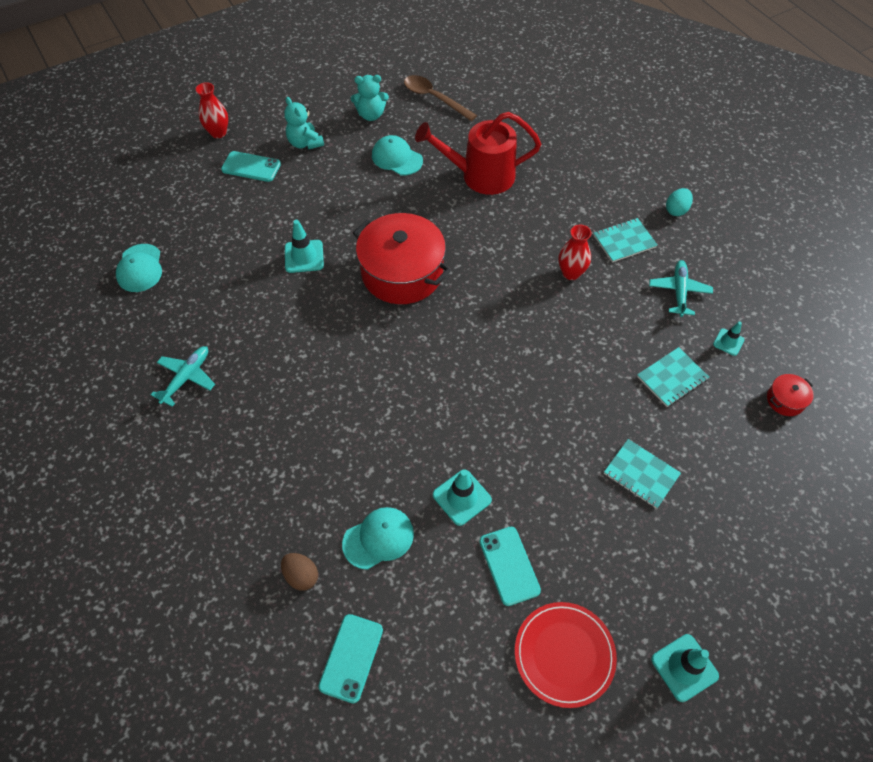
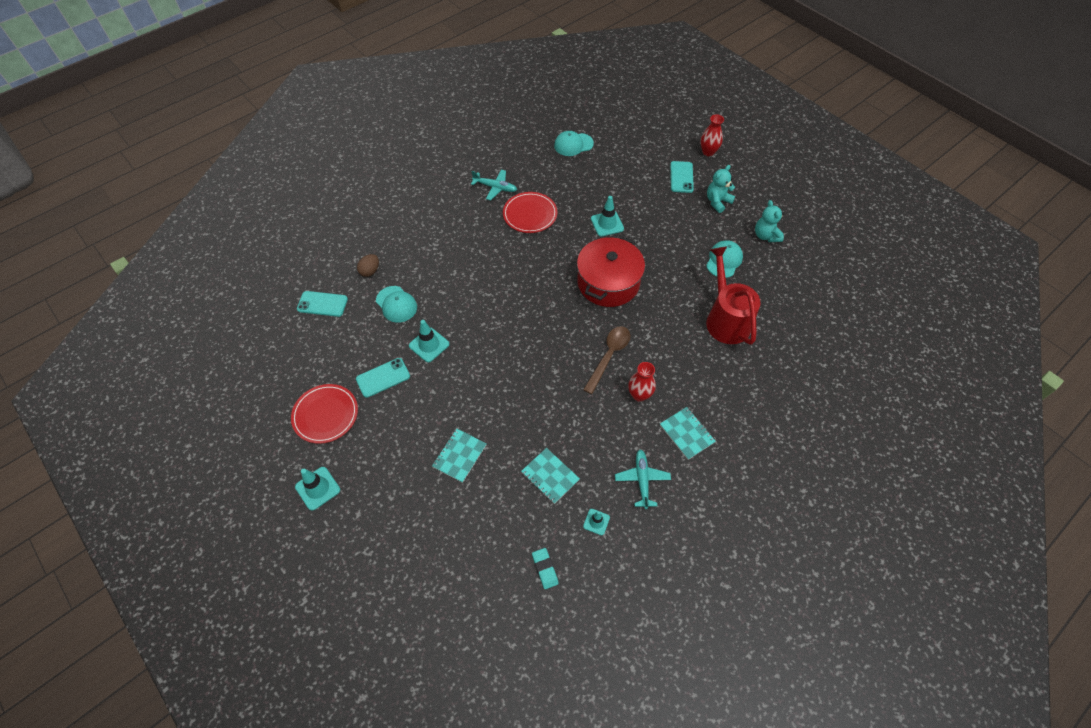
camera: 80 degrees right, 0 degrees up
(256, 341) = (530, 214): none -> red plate
(434, 98) = (805, 274): brown spoon -> brown spoon (609, 356)
(676, 210) = (739, 476): turquoise egg -> none
(679, 291) = (642, 480): turquoise plane -> turquoise plane turned 90 degrees counterclockwise
(785, 400) = (545, 569): red pot -> turquoise eraser

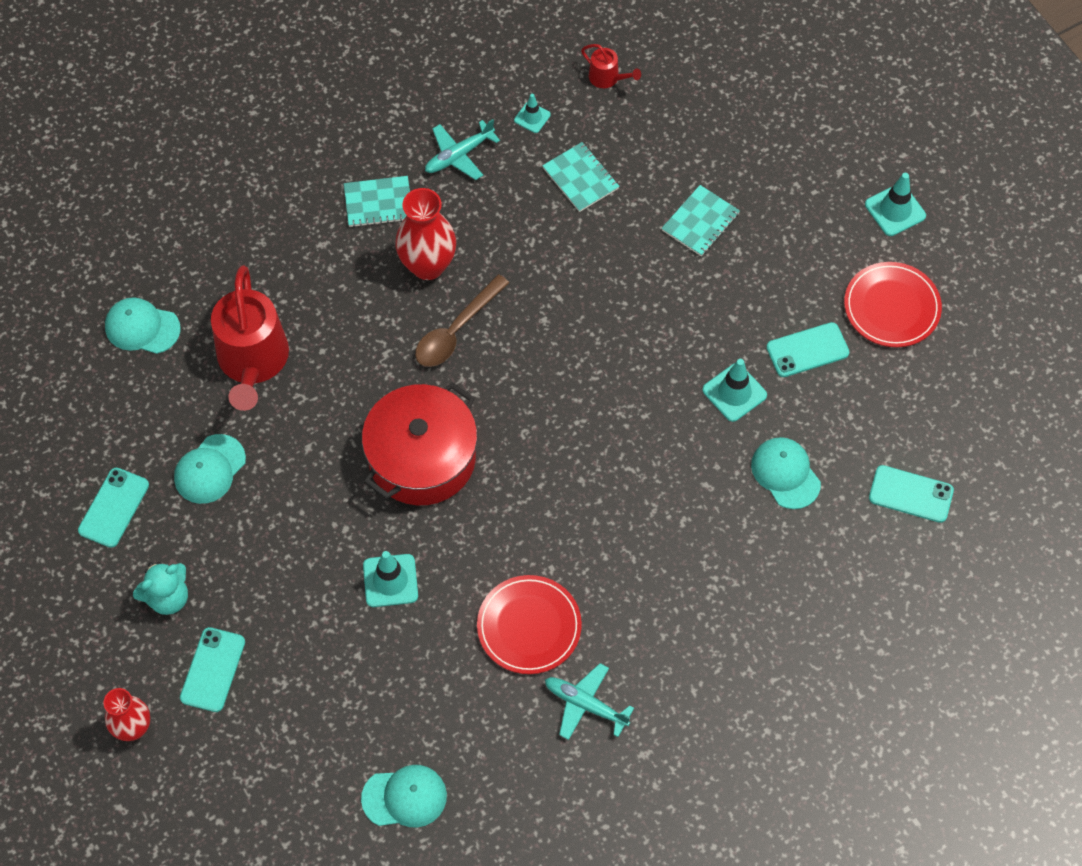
camera: 170 degrees left, 5 degrees up
(370, 271) = (831, 547): brown egg -> none
(545, 569) = (607, 78): turquoise eraser -> red watering can
(639, 395) = (428, 265): red vase -> red vase, size x1.51
(642, 480) = (459, 155): turquoise plane -> turquoise plane turned 45 degrees clockwise
(687, 433) = (378, 203): turquoise notebook -> turquoise notebook turned 75 degrees counterclockwise
(766, 235) = (113, 507): turquoise teddy bear -> turquoise phone
(801, 328) = (142, 327): none -> turquoise cap

